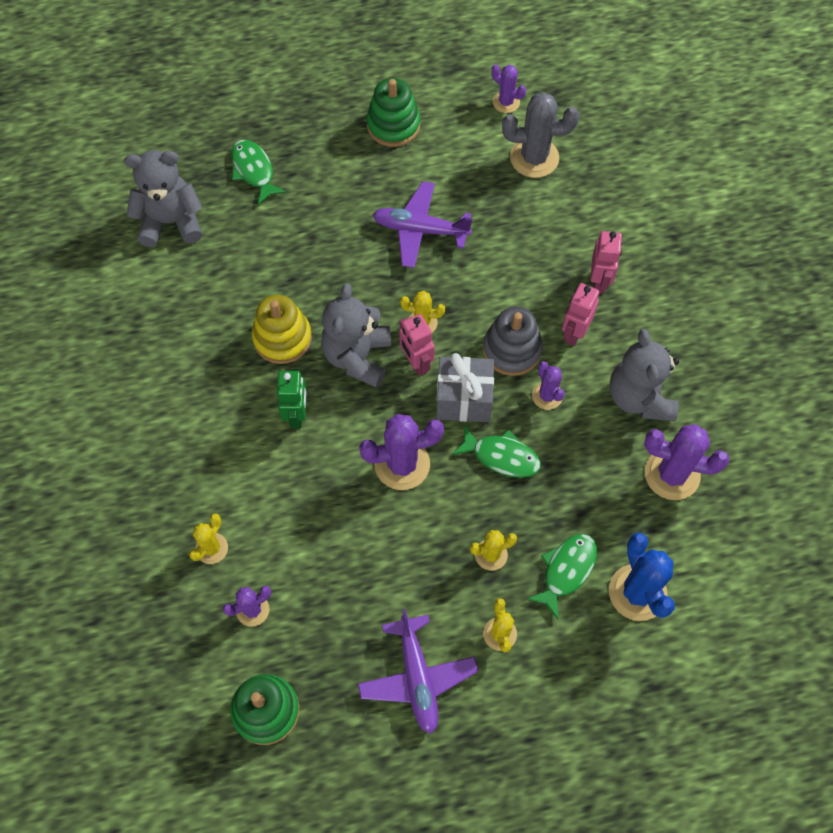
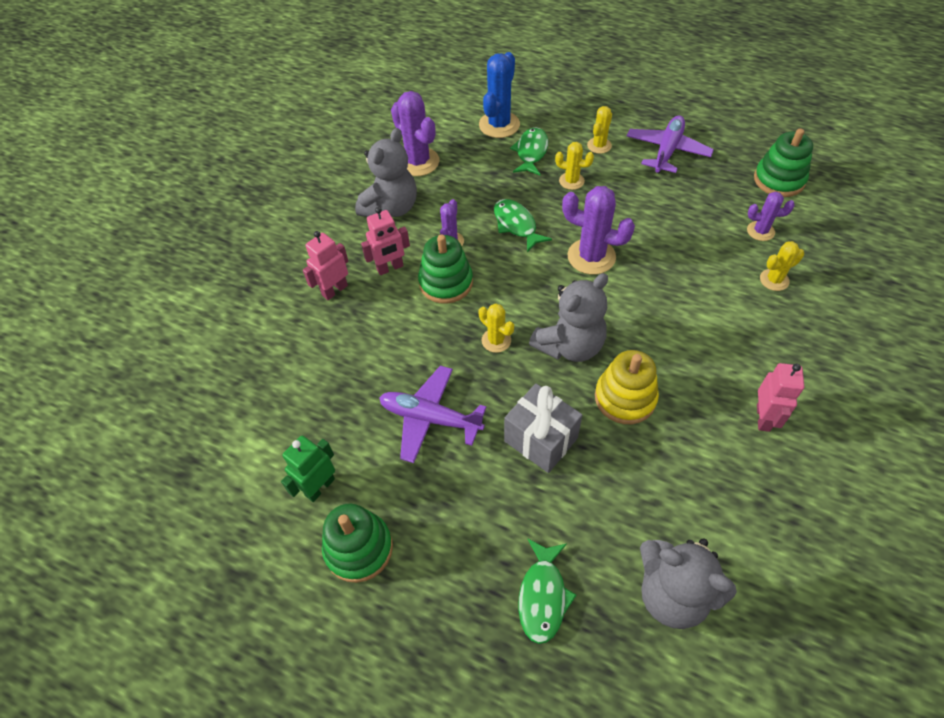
camera: 140 degrees left, 10 degrees down
(297, 415) = (651, 331): green robot -> green robot (319, 487)
(416, 363) = (526, 314): pink robot -> pink robot (763, 418)
(420, 230) = (430, 418): purple plane -> purple plane turned 150 degrees clockwise
(463, 399) = (511, 271): grey gift -> grey gift (540, 439)
(506, 102) = (233, 495): purple cactus -> none
(512, 349) = (446, 282): grey stacking toy -> green stacking toy
(534, 158) = (271, 420): grey cactus -> none
(566, 570) = (531, 152): green fish -> green fish turned 120 degrees clockwise

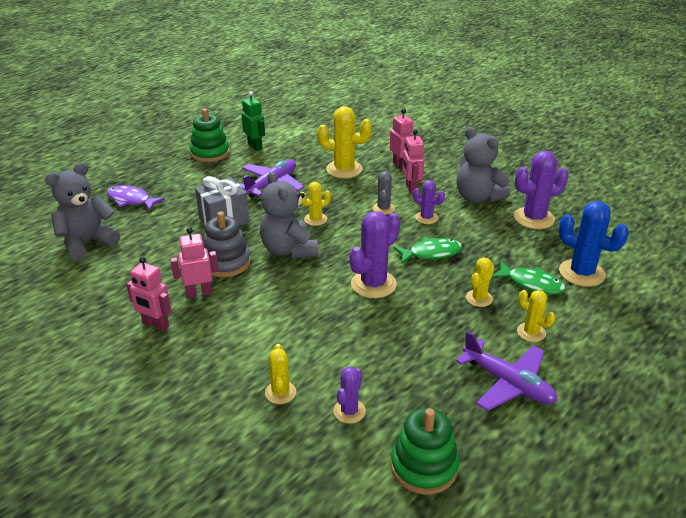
camera: 105 degrees right, 20 degrees down
(362, 347) = (344, 169): none -> yellow cactus
(446, 282) = (383, 208): green stacking toy -> grey cactus
(543, 596) = (131, 200): green fish -> purple fish
(625, 398) = (226, 263): yellow stacking toy -> grey stacking toy
(691, 400) = (199, 293): none -> pink robot

